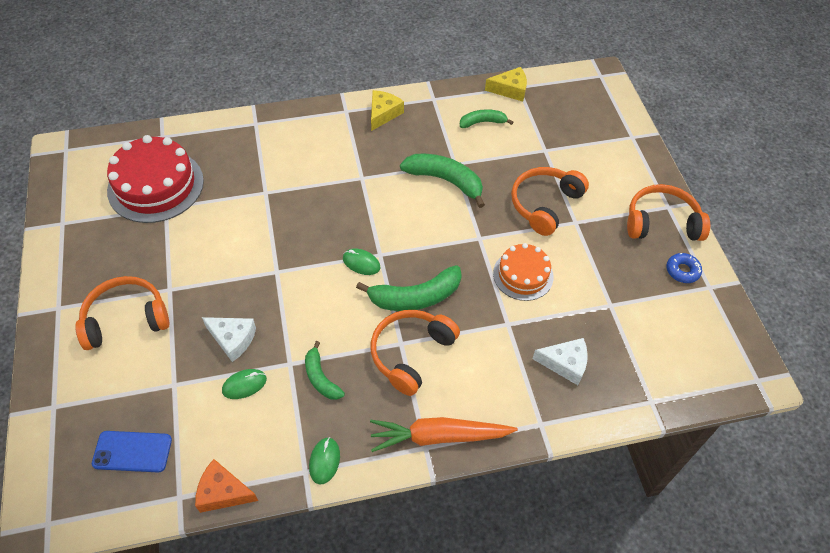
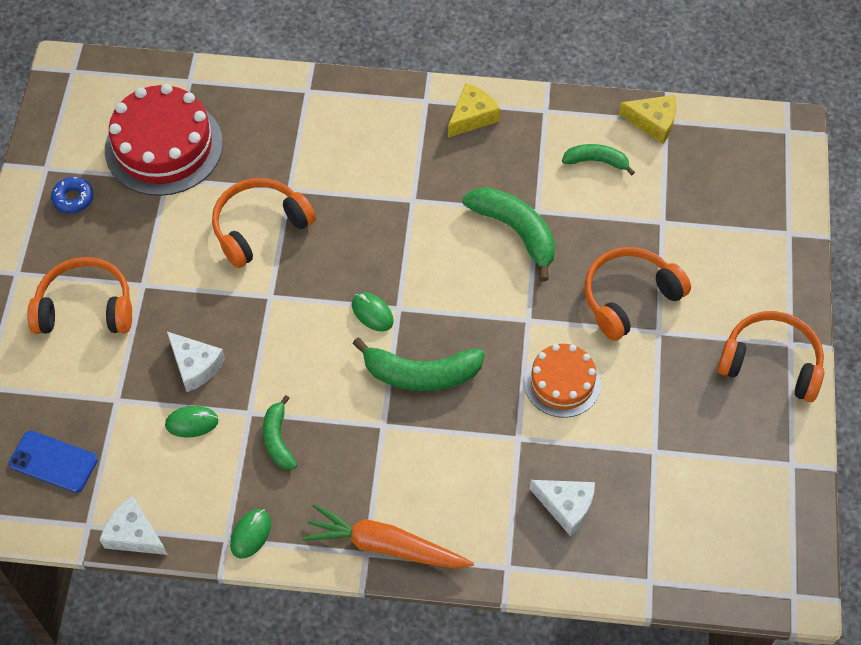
camera: 20 degrees right, 5 degrees up
(223, 492) = (134, 534): orange cheese -> white cheese
(411, 353) = (390, 440): orange headphones -> orange headphones (259, 227)
(682, 271) = (767, 433): blue donut -> blue donut (73, 198)

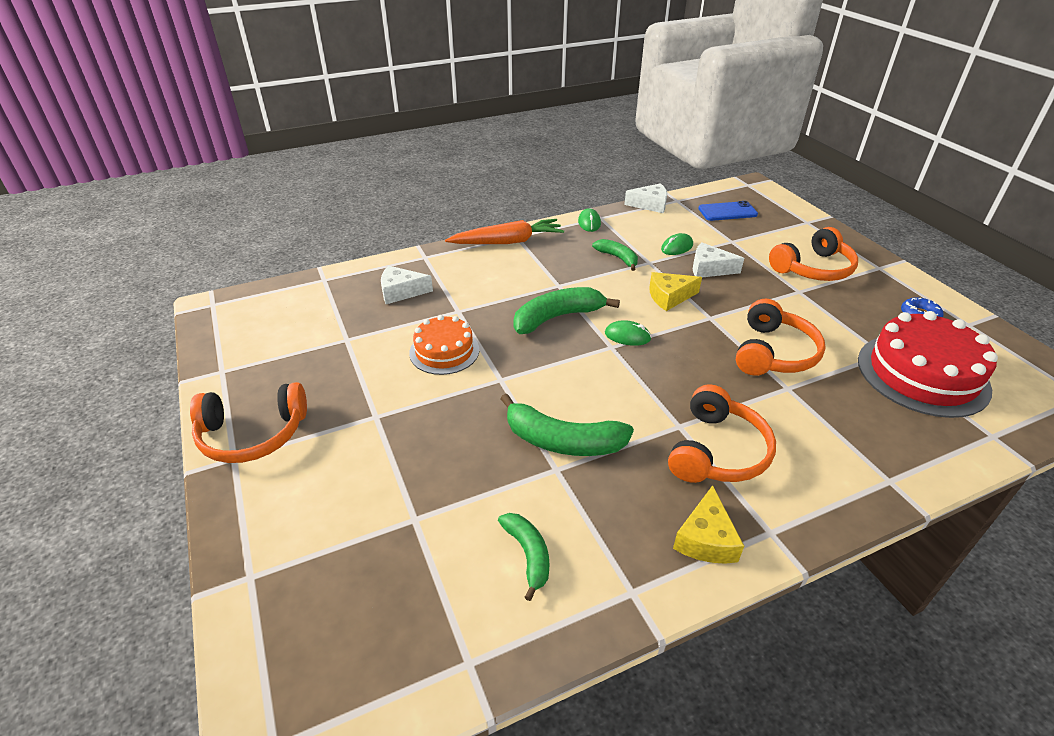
camera: 150 degrees right, 20 degrees down
(596, 161) = (528, 555): green banana -> green banana turned 90 degrees counterclockwise
(629, 297) = (417, 432): orange headphones -> orange headphones (717, 451)
(653, 122) = (486, 650): yellow cheese -> yellow cheese (669, 297)

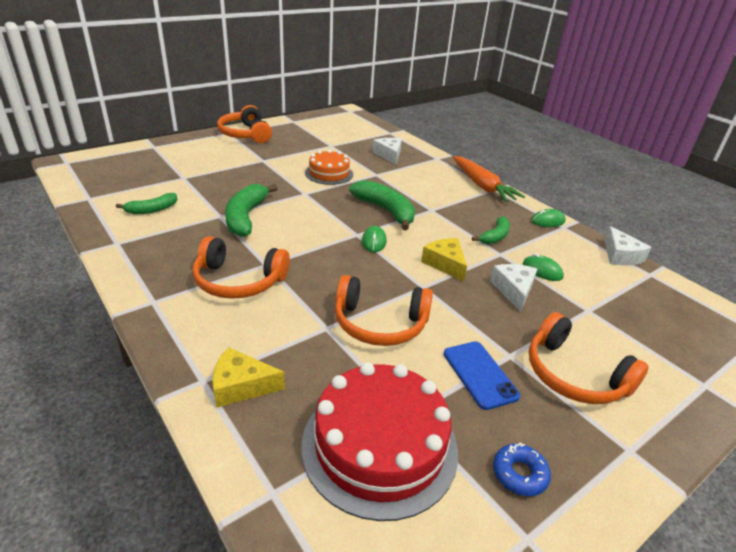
camera: 75 degrees right, 5 degrees down
(705, 538) = (152, 271): yellow cheese -> yellow cheese (241, 386)
(727, 212) = (661, 311): blue phone -> blue phone (480, 374)

